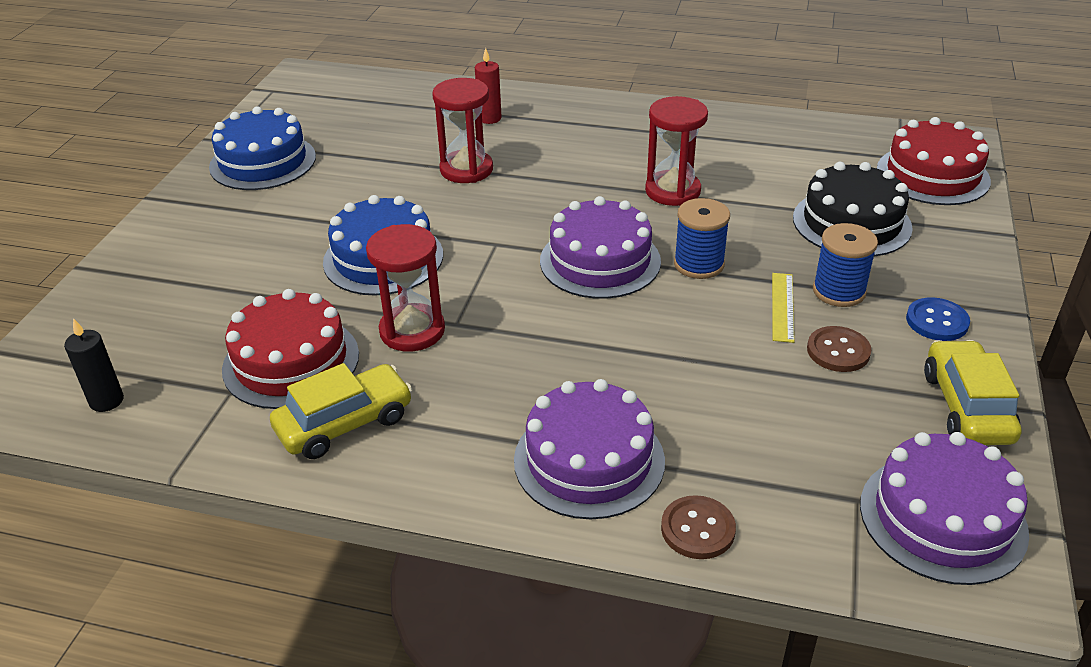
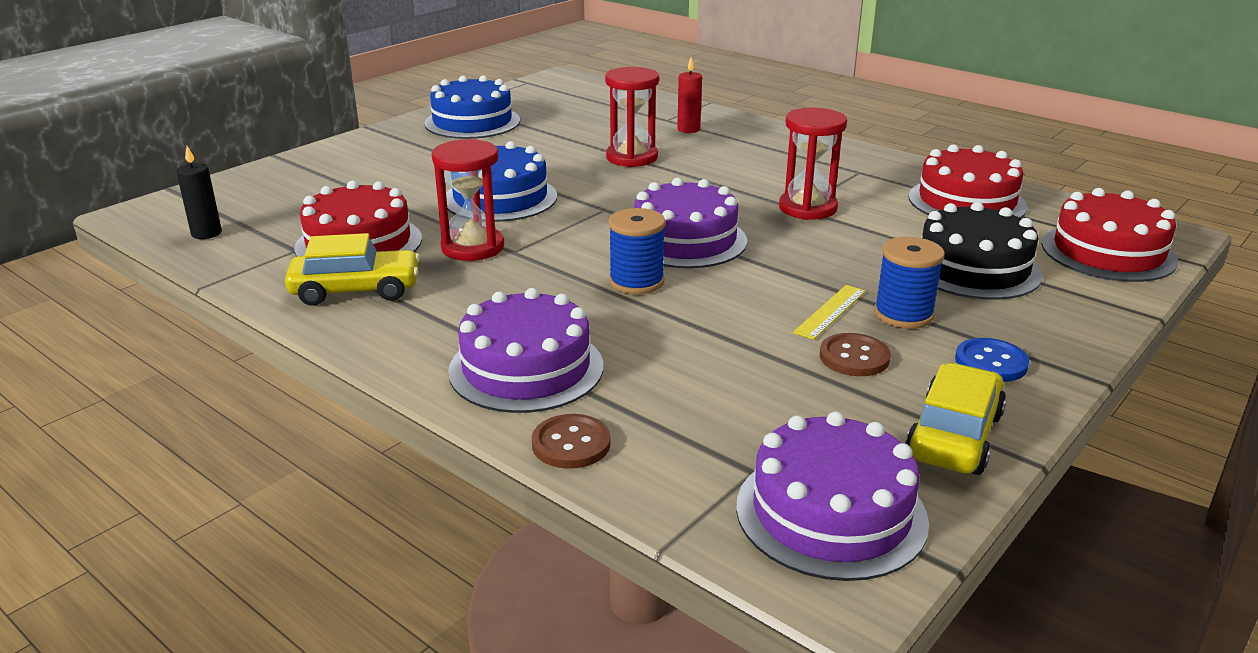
camera: 25 degrees right, 10 degrees down
(699, 264) = (777, 263): blue spool -> blue spool (636, 282)
(792, 147) = (966, 201): none -> red cake

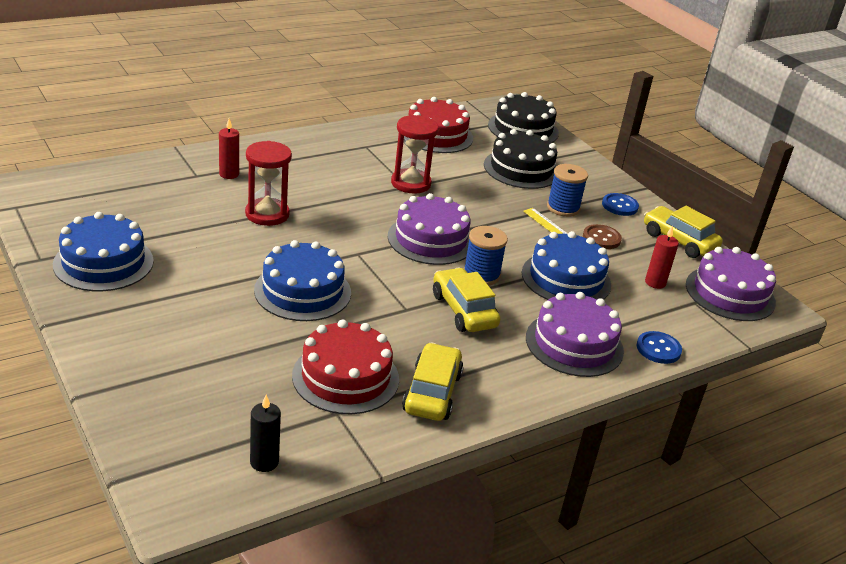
camera: 75 degrees left, 5 degrees up
(472, 247) = (388, 325): red hourglass -> none
(541, 283) = (463, 310): none -> yellow car
(571, 444) = (658, 349): brown button -> blue button
(694, 341) = (566, 279): none -> blue cake
(773, 422) = (655, 283): none -> red candle
(1108, 252) = (523, 129): red cake -> black cake

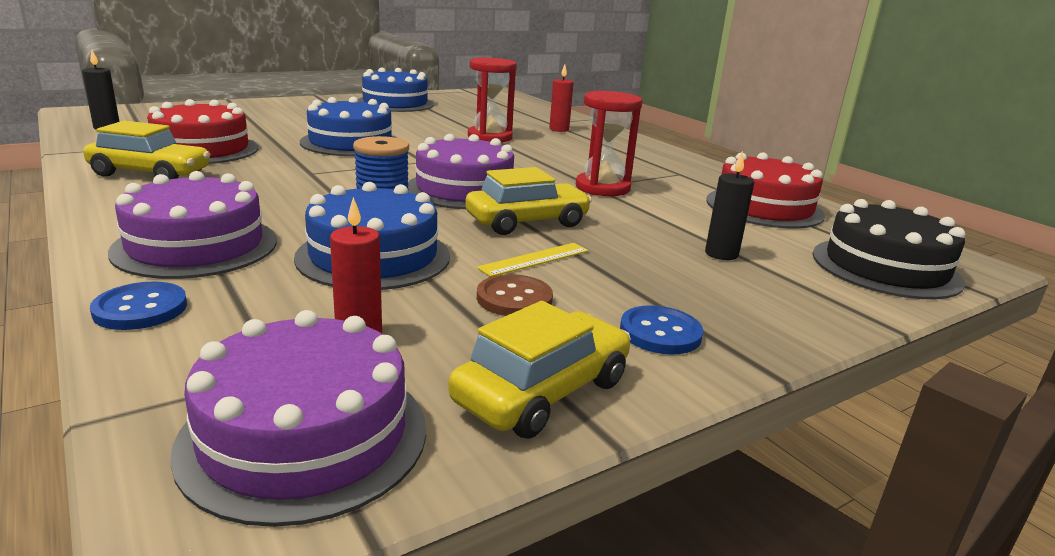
camera: 90 degrees right, 10 degrees down
(463, 310) = (301, 194): yellow car -> yellow car (527, 222)
(521, 169) = (721, 254): black cake -> black candle
(563, 208) = (607, 275): blue spool -> none

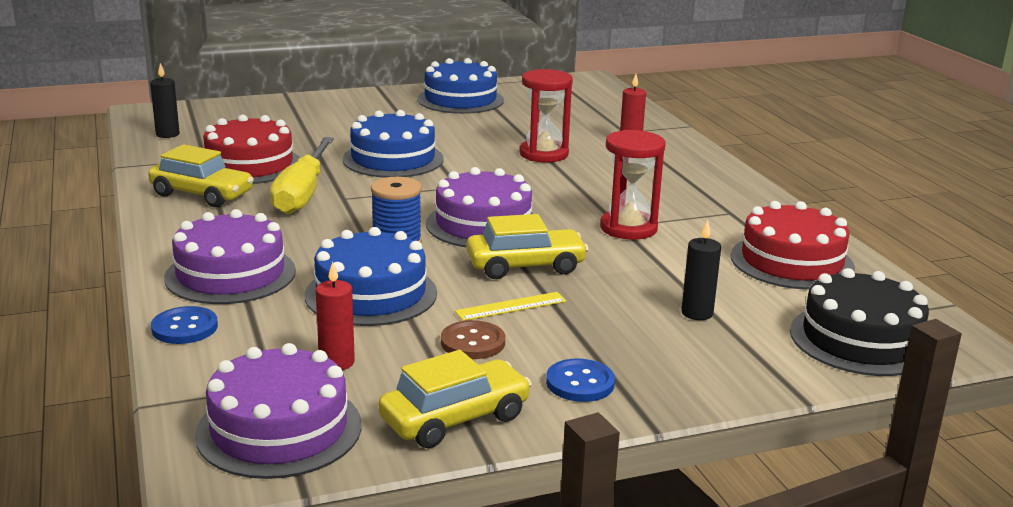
camera: 15 degrees right, 0 degrees up
(266, 170) = (303, 193): none -> yellow screwdriver

